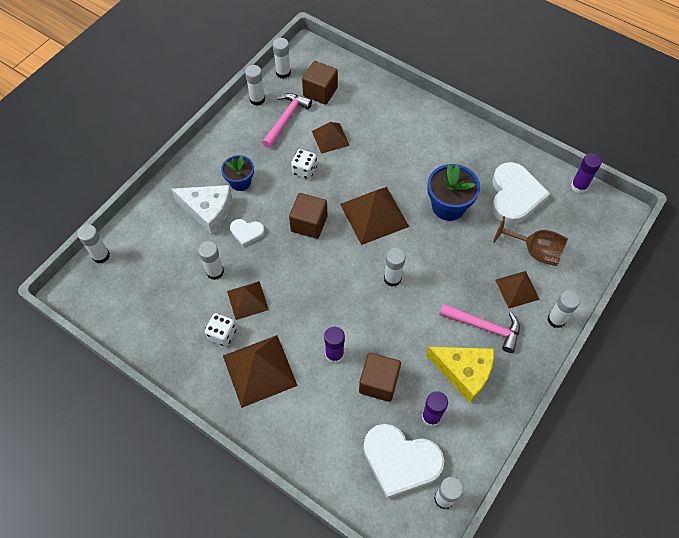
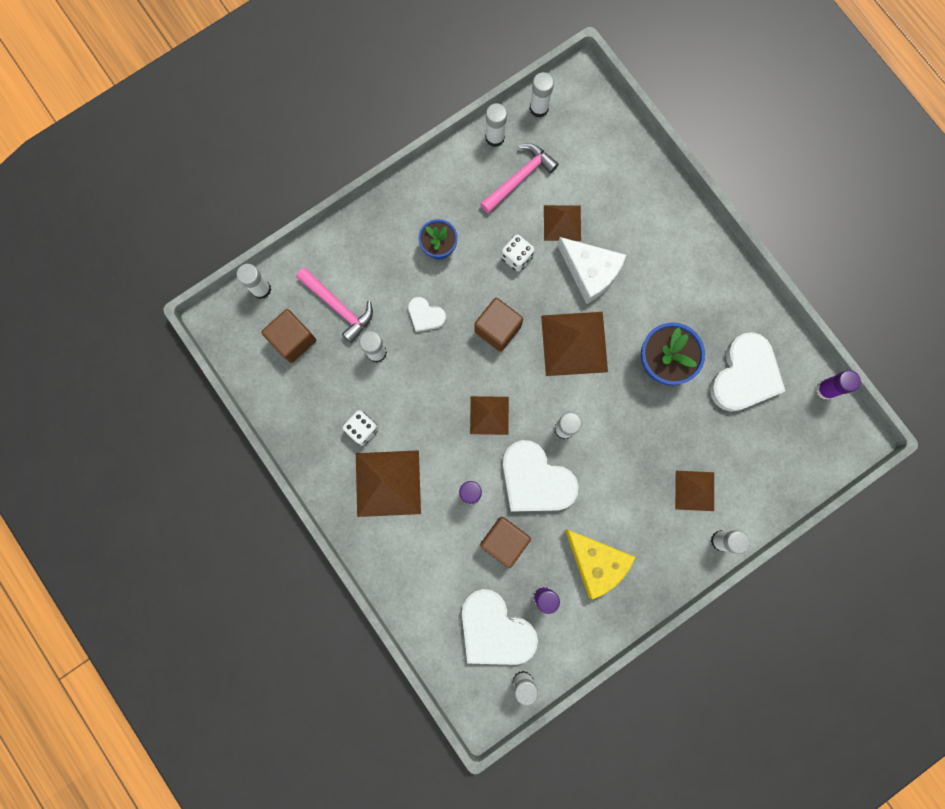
camera: 20 degrees right, 20 degrees up
(208, 211) = (392, 273): white cheese -> white cheese (590, 272)
(247, 300) = (400, 399): brown pyramid -> brown pyramid (489, 415)
(320, 92) = (574, 152): brown cube -> brown cube (293, 340)
(385, 325) = (535, 480): none -> white heart
(485, 327) = (640, 521): pink hammer -> pink hammer (338, 307)
(535, 251) = (735, 453): brown goblet -> none

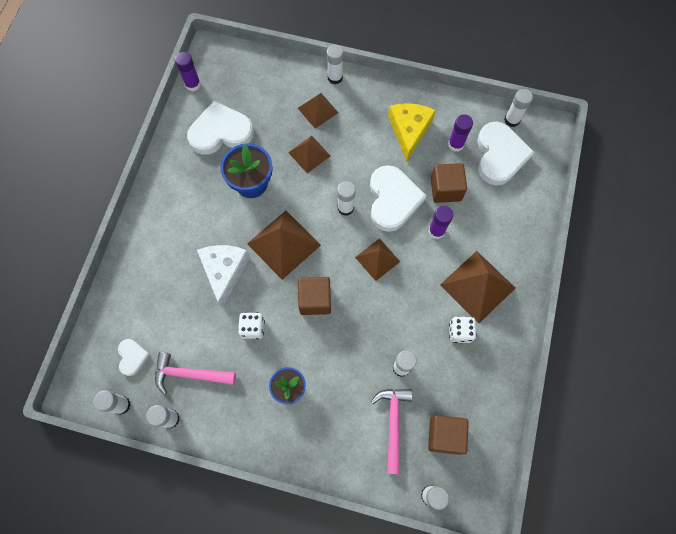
camera: 130 degrees left, 10 degrees down
(425, 316) = (347, 356): white heart -> white heart (132, 357)
(562, 222) = (202, 317): brown pyramid -> brown pyramid (309, 154)

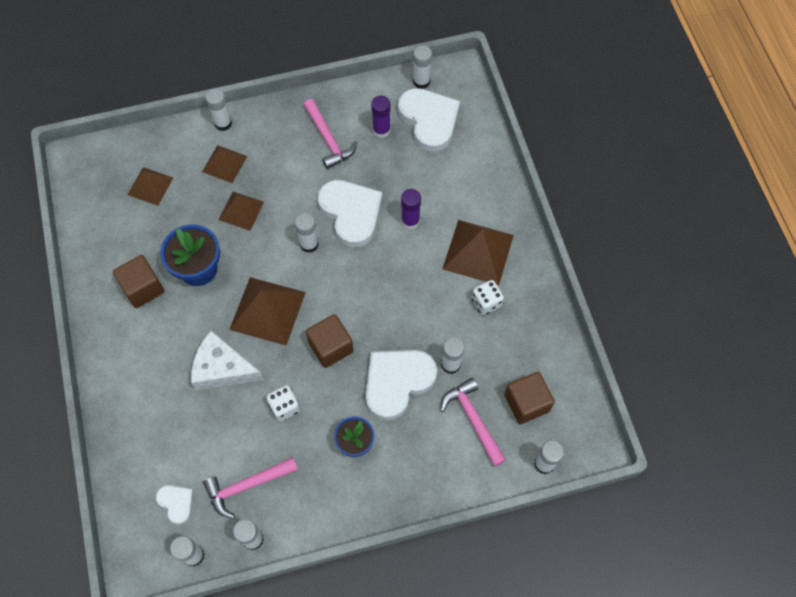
camera: 30 degrees left, 5 degrees down
(193, 84) = (75, 201): purple glue stick -> none
(220, 132) = (135, 234): white heart -> white heart (397, 382)
(224, 271) = (222, 369): white cheese -> white cheese turned 45 degrees counterclockwise
(377, 259) = (369, 276): brown pyramid -> brown pyramid (150, 186)
(409, 131) = (328, 140): yellow cheese -> pink hammer
(445, 189) = (396, 177): brown cube -> brown cube (143, 288)

